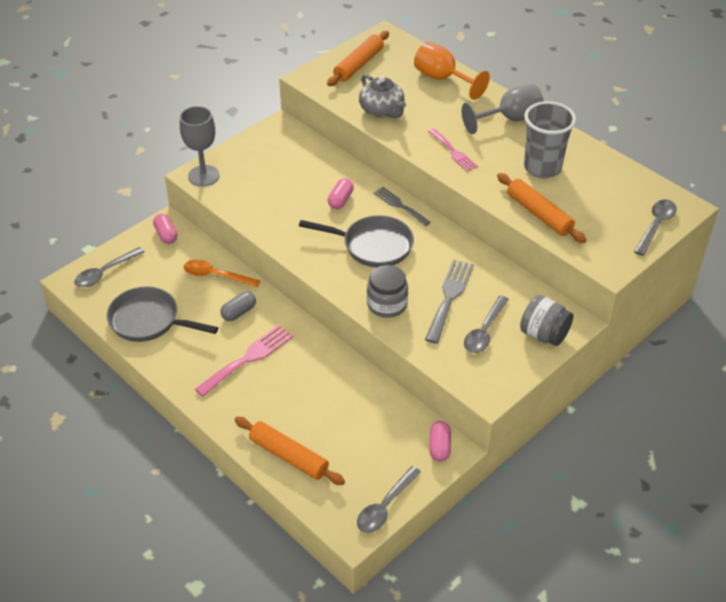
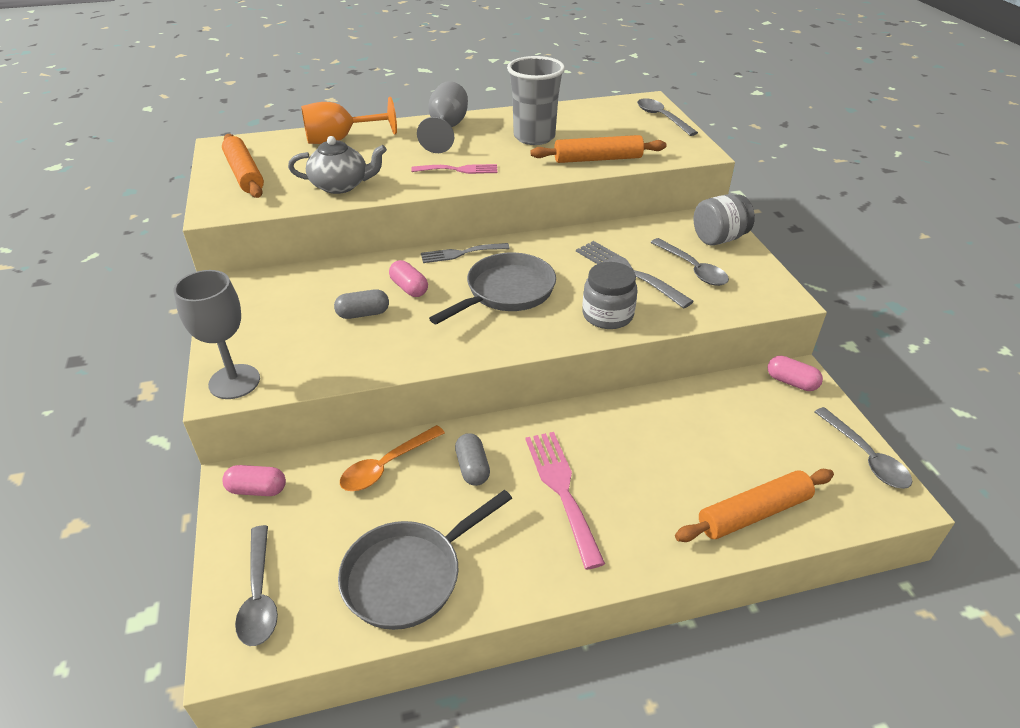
camera: 60 degrees left, 5 degrees down
(299, 193) = (363, 314): none -> grey capsule

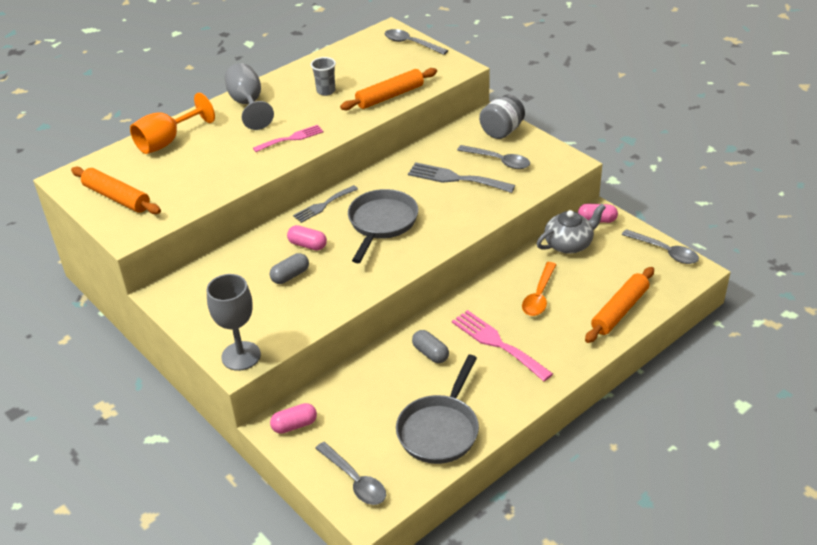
camera: 25 degrees left, 0 degrees up
(341, 185) = (209, 182): grey teapot -> grey teapot (569, 244)
(387, 466) = (371, 375): orange spoon -> orange spoon (539, 296)
(534, 137) = (326, 91): grey cup -> grey cup, size x0.53
(607, 315) = (464, 215): grey jar -> none

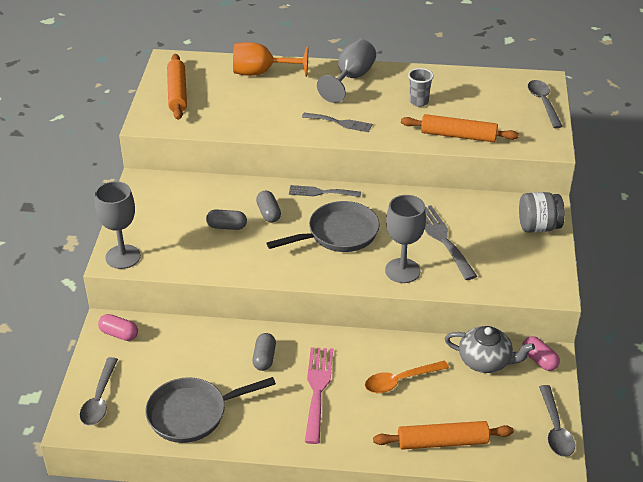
camera: 45 degrees right, 0 degrees up
(291, 138) = (340, 123): pink fork -> grey fork
(307, 245) = (268, 213): pink capsule -> grey capsule
(463, 216) = (402, 271): none -> grey goblet
(498, 161) = (497, 248): grey spoon -> none

